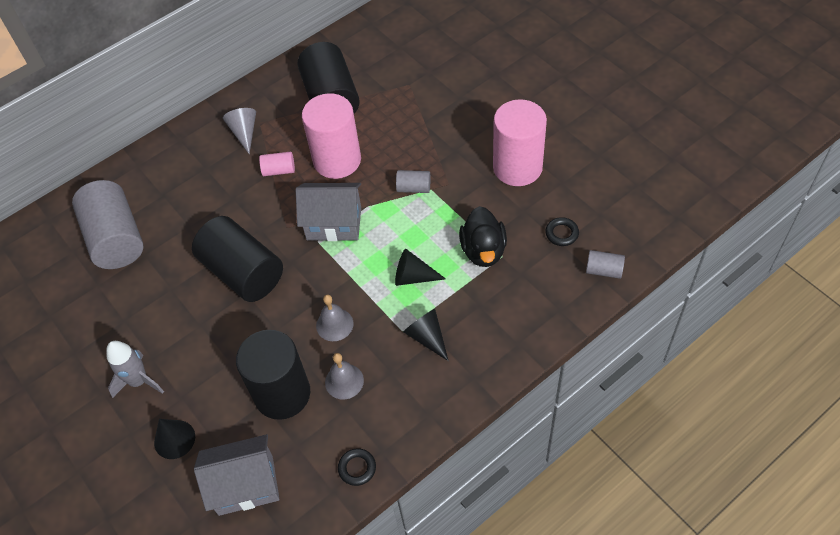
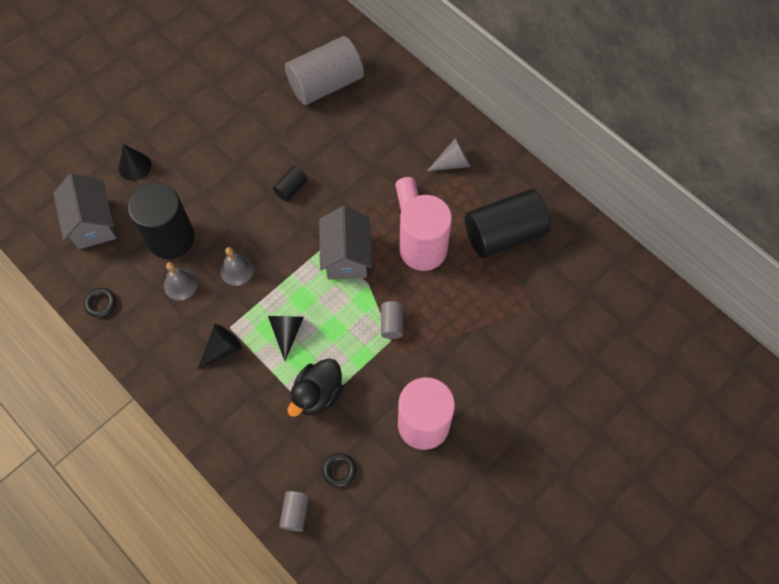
camera: 80 degrees right, 10 degrees up
(139, 381) = (186, 131): grey rocket -> none
(243, 272) = (291, 188): black cylinder -> black cylinder, size x0.44
(483, 250) = (317, 394): black duck -> black duck turned 45 degrees counterclockwise

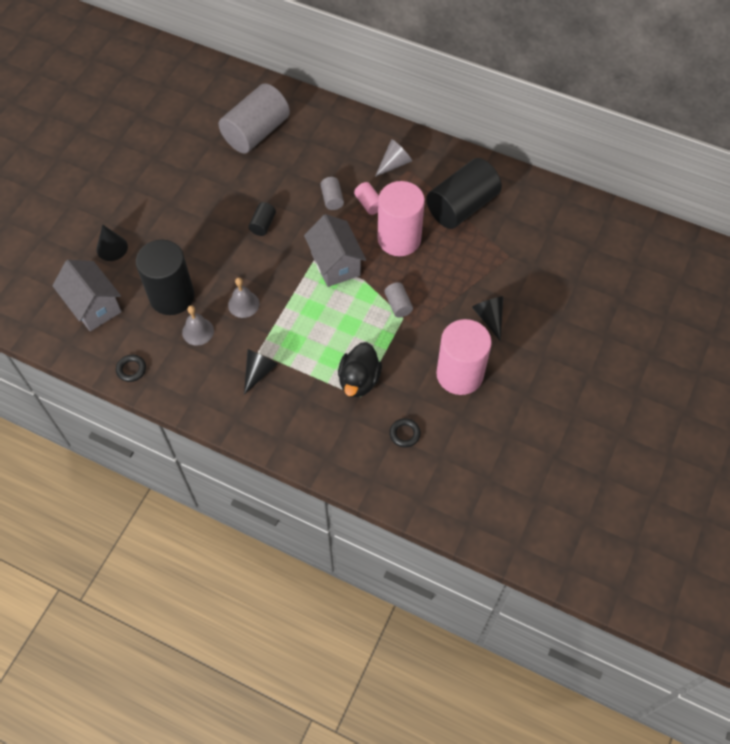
camera: 20 degrees left, 5 degrees down
(287, 332) = (310, 340): black cone -> black cone (489, 318)
(295, 513) = (381, 480): grey cylinder -> grey cylinder (332, 199)

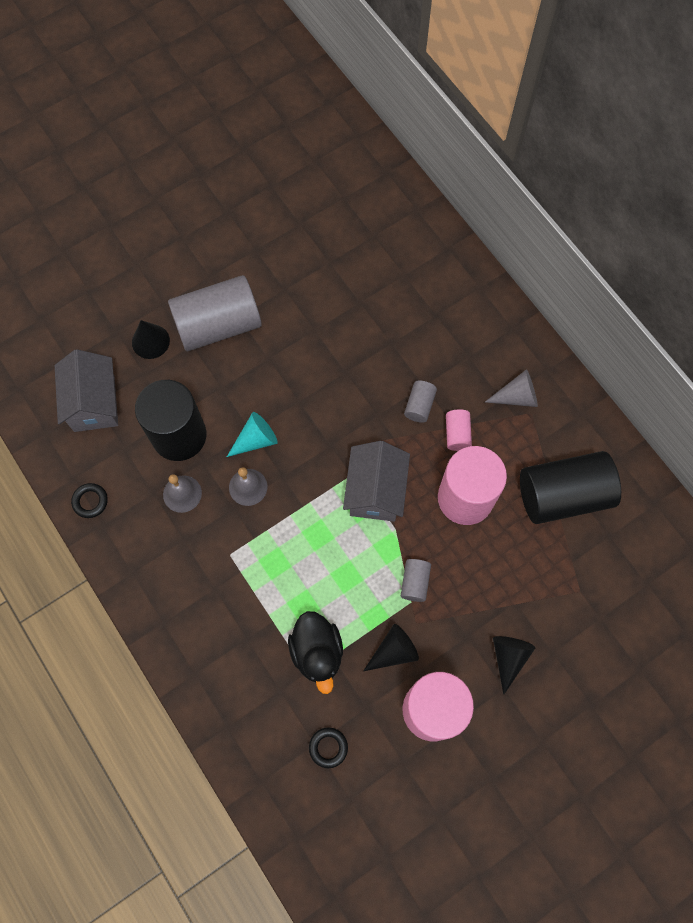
camera: 30 degrees right, 10 degrees up
(230, 273) = (256, 440): none -> turquoise cone
(256, 132) = (384, 274): grey cylinder -> grey cylinder (218, 325)
(259, 371) = (218, 579): black cone -> black cone (393, 651)
(263, 224) = (324, 397): black cylinder -> none
(359, 380) = (317, 652): black duck -> black duck turned 60 degrees counterclockwise

